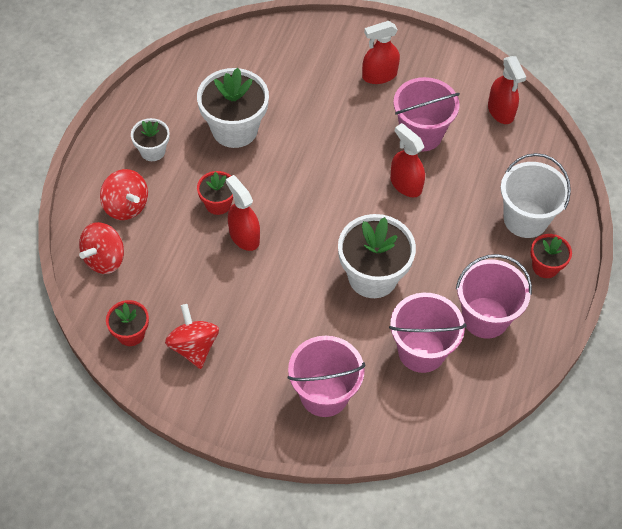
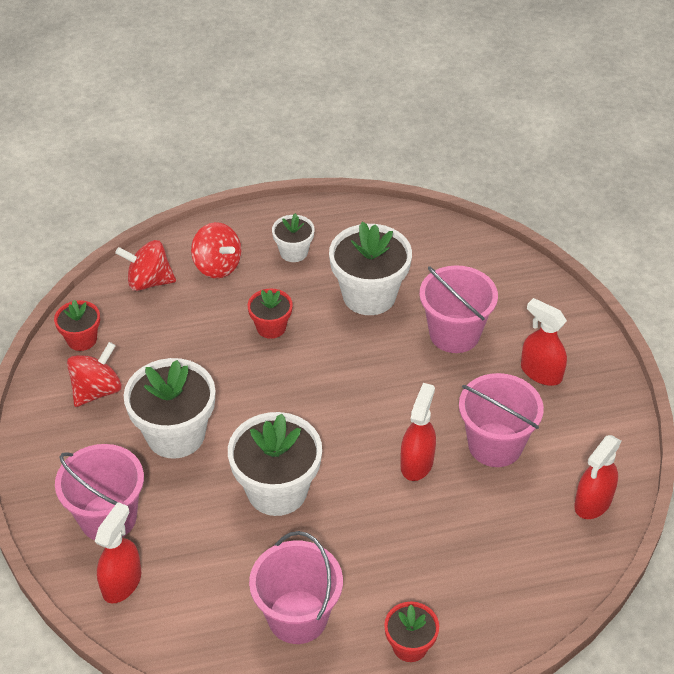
camera: 60 degrees right, 10 degrees down
(126, 206) = (217, 266): red spinning top -> red spinning top turned 60 degrees counterclockwise
(244, 236) = (248, 365): red spray bottle -> red spray bottle (122, 582)
(277, 314) = (175, 434): none -> white flower pot
(421, 351) = (214, 577): pink bucket -> pink bucket (454, 334)
(525, 219) = (461, 596): white bucket -> none

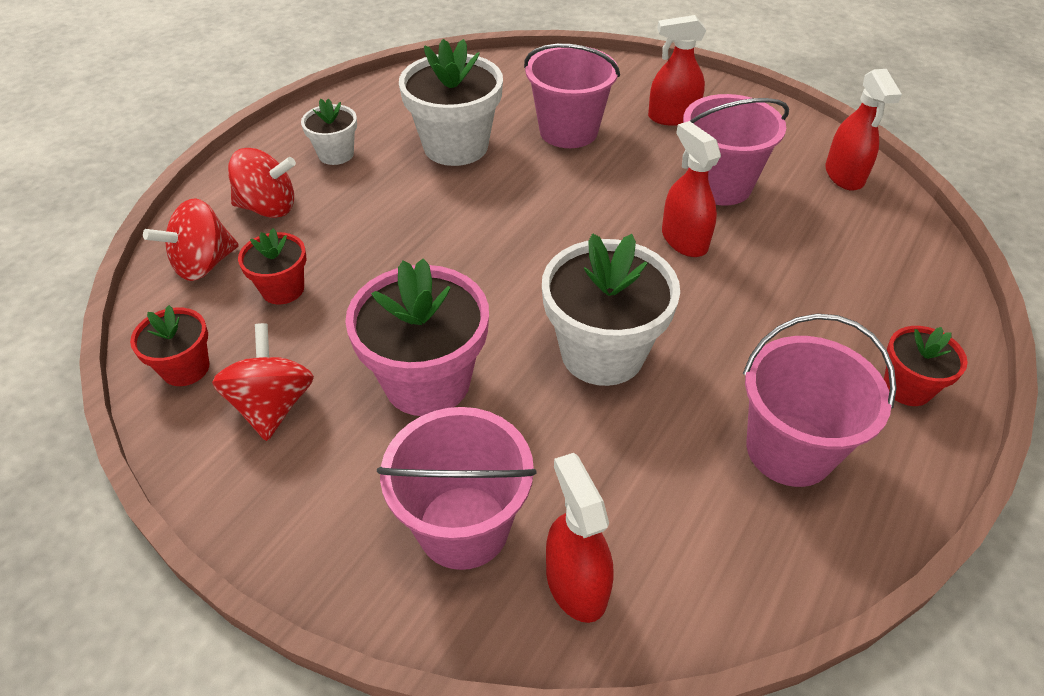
camera: 45 degrees left, 0 degrees up
(175, 434) = (427, 381): white flower pot -> pink flower pot
(271, 327) = (397, 223): red flower pot -> red flower pot (283, 289)

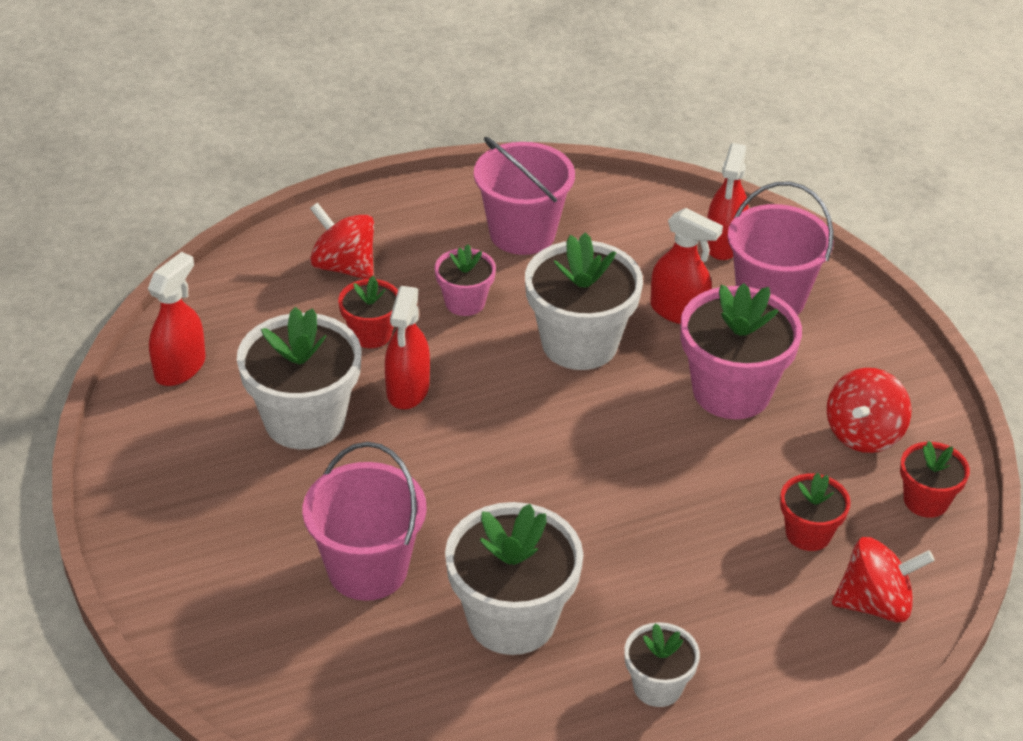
camera: 145 degrees left, 5 degrees down
(268, 207) = (777, 644): red spinning top -> red spinning top (344, 266)
(672, 117) = (235, 523): red spray bottle -> red spray bottle (678, 311)
(719, 185) = (304, 420): pink bucket -> white flower pot
(739, 336) = (465, 302): none -> pink flower pot
(907, 387) = (397, 221): red flower pot -> red flower pot (371, 334)

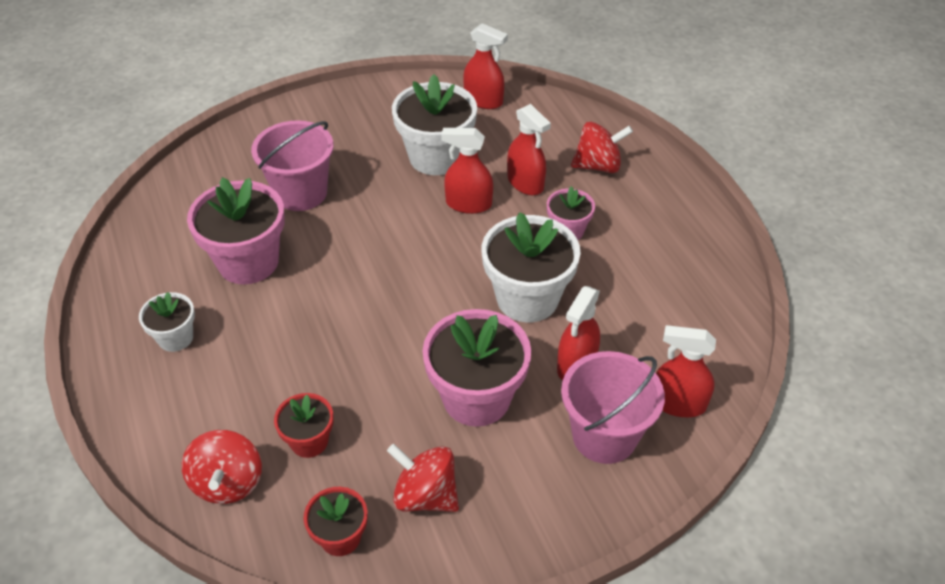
camera: 90 degrees right, 5 degrees up
(344, 266) = (598, 166): red spinning top -> red spinning top turned 45 degrees clockwise
(371, 334) = (525, 183): red flower pot -> red spray bottle
(512, 619) = (248, 262): white flower pot -> pink flower pot
(522, 233) = (660, 262): pink bucket -> none

